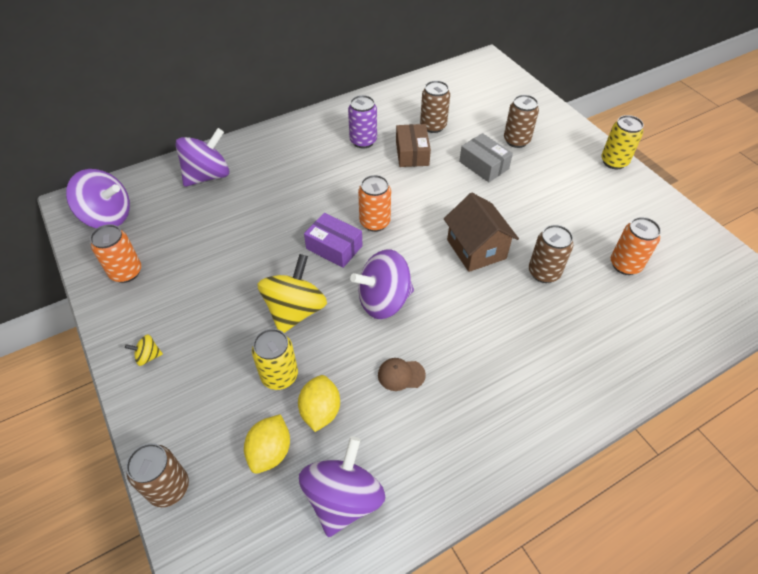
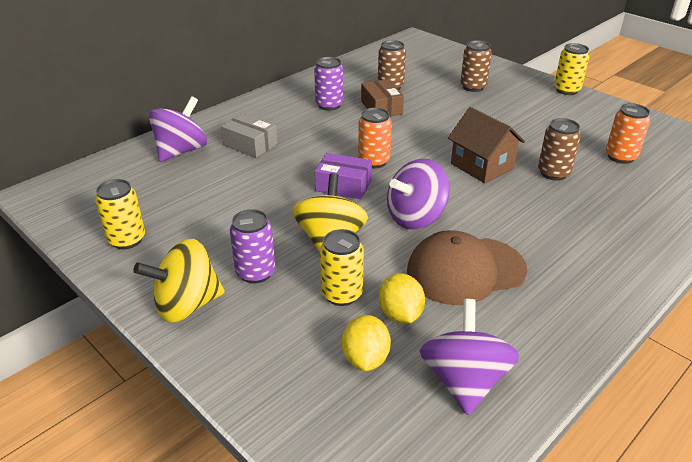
camera: 15 degrees left, 15 degrees down
(108, 217) = (84, 198): purple spinning top -> none
(126, 272) = (127, 240): orange can -> yellow can
(148, 356) = (187, 305): yellow spinning top -> yellow spinning top, size x2.32
(169, 487) = (268, 414): brown can -> none
(217, 334) = (255, 272): none -> purple can
(401, 375) = (465, 270): brown cap -> brown cap, size x2.40
(484, 165) = (453, 107): grey box -> grey box (250, 145)

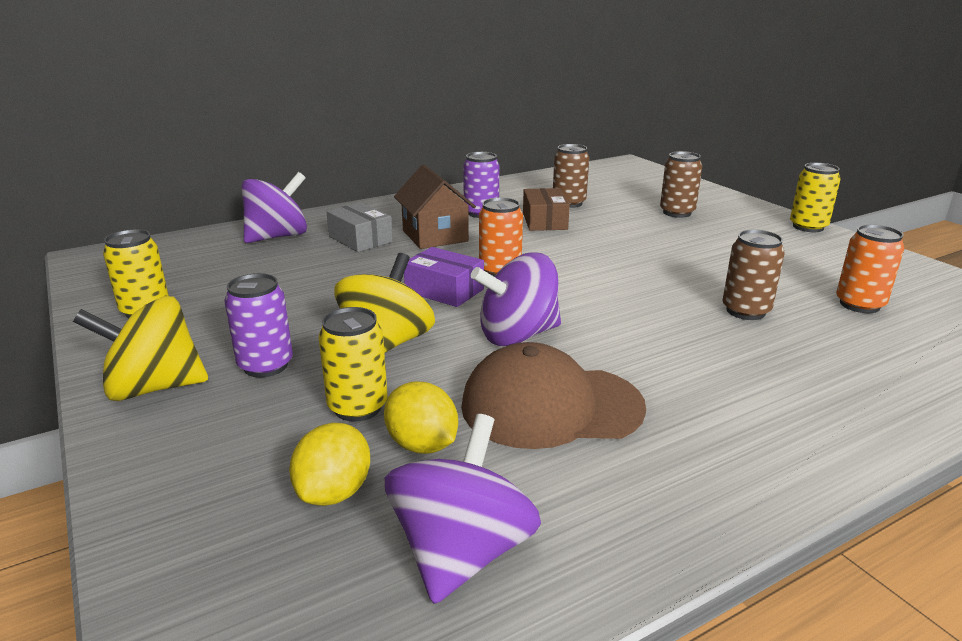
camera: 15 degrees right, 10 degrees down
(400, 314) = (422, 445): yellow lemon -> yellow lemon turned 45 degrees counterclockwise
(482, 166) = (644, 292): brown house -> brown house (435, 236)

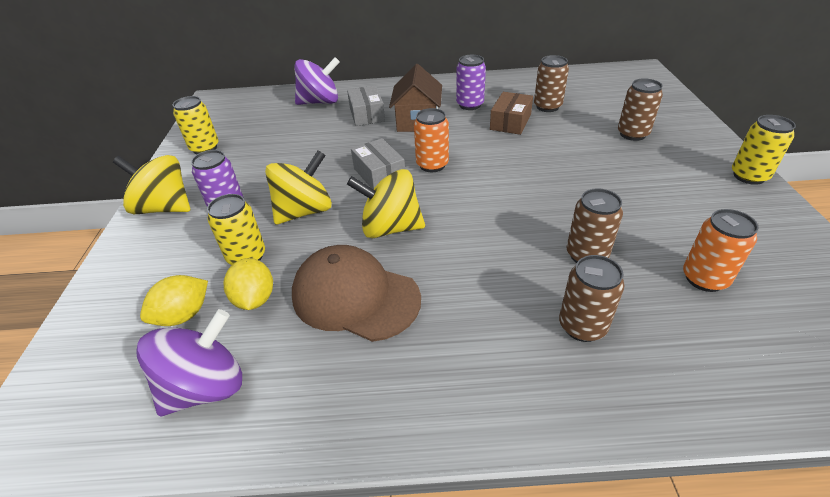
camera: 30 degrees right, 15 degrees up
(444, 290) = (379, 174): purple box -> grey box
(517, 335) = (390, 228): purple spinning top -> yellow spinning top
(806, 365) = (582, 326): none -> brown can

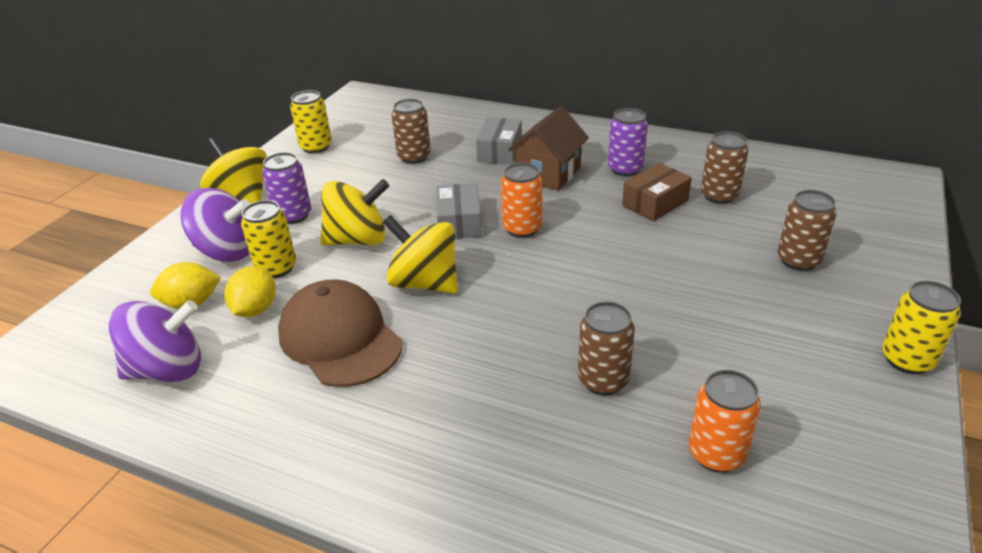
camera: 25 degrees right, 5 degrees down
(320, 102) = (462, 124): purple spinning top -> purple spinning top (227, 251)
(582, 326) = (530, 448): brown can -> brown can (414, 157)

